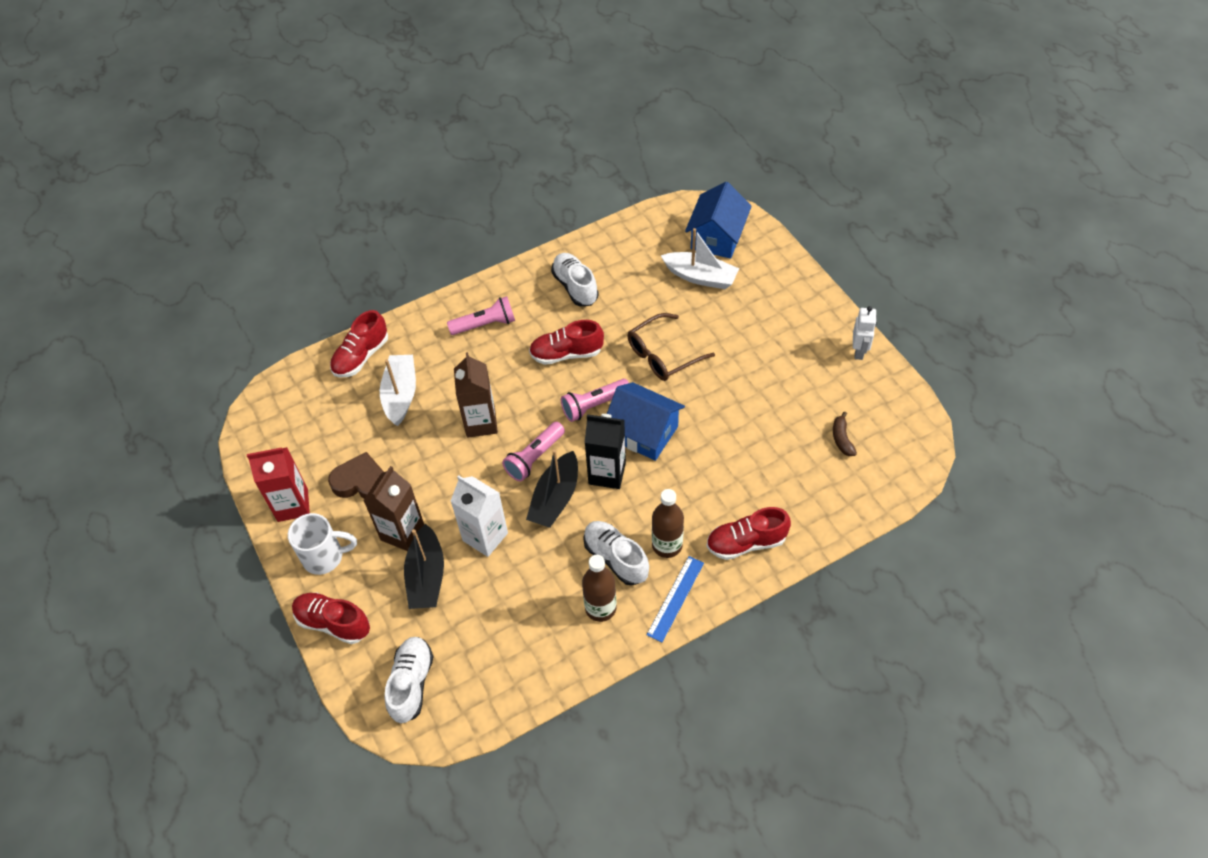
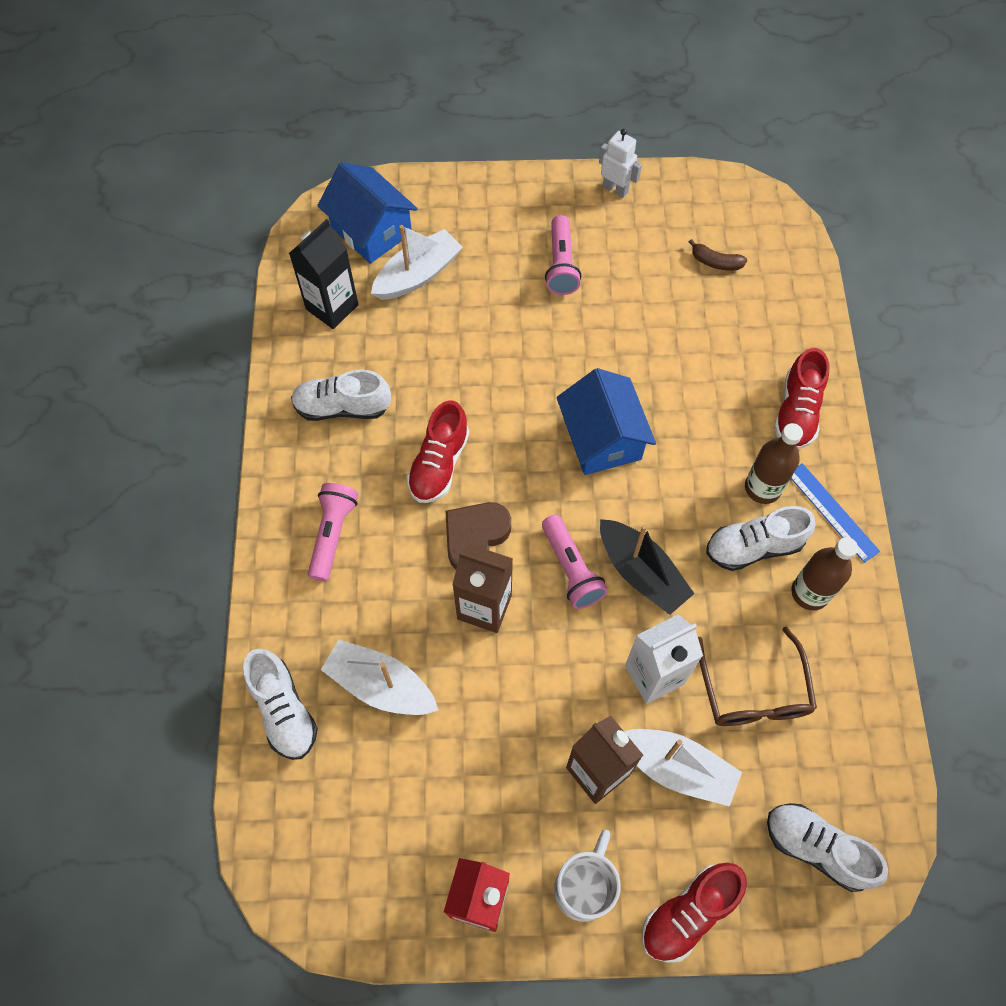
camera: 65 degrees left, 10 degrees up
(361, 356) = (284, 710): red shoe -> white shoe
(361, 482) = (492, 792): brown heart -> brown heart (475, 537)
(426, 576) = (676, 768): black boat -> white boat
(594, 405) = (534, 470): pink flashlight -> pink flashlight (561, 265)
(607, 473) = (636, 502): black carton -> black carton (332, 307)
(643, 433) = (602, 438): blue house -> blue house turned 75 degrees counterclockwise
(663, 355) = (505, 366): brown glasses -> brown glasses (753, 690)

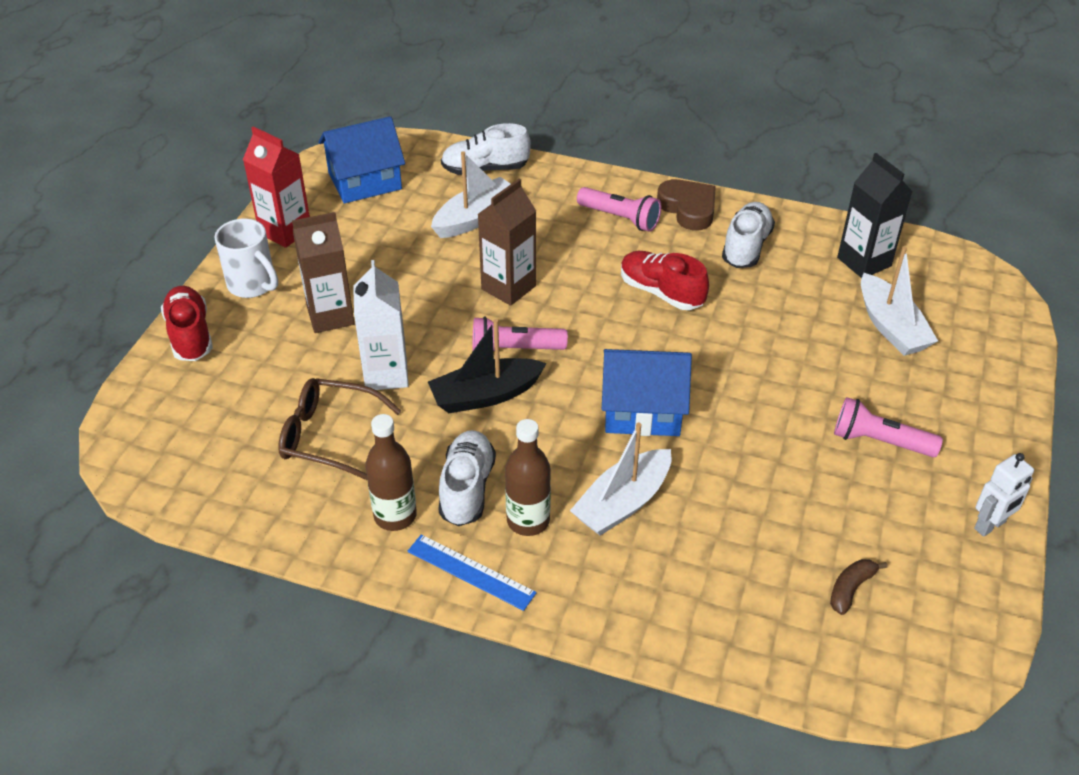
camera: 110 degrees right, 20 degrees down
(371, 230) = (958, 306): blue house -> blue house (365, 181)
(475, 537) = (576, 297): brown heart -> brown heart (688, 208)
(676, 768) = (300, 363): white boat -> white boat (623, 503)
(796, 412) = (607, 589): red shoe -> none
(817, 848) = (174, 429): white shoe -> none
(832, 512) = (471, 572): blue ruler -> blue ruler turned 45 degrees clockwise

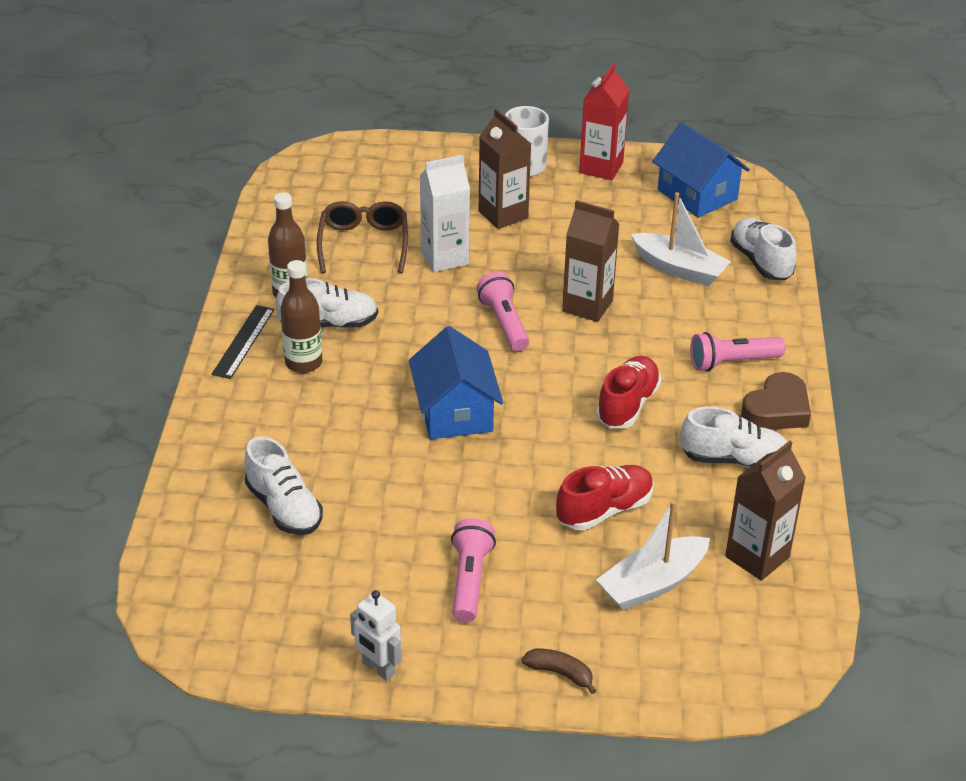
camera: 75 degrees right, 5 degrees down
(190, 335) = (450, 152): red shoe -> red shoe (604, 510)
(471, 572) = (243, 341): blue ruler -> black ruler
(485, 395) = (439, 316): black boat -> none
(620, 218) = (732, 362): pink flashlight -> pink flashlight turned 60 degrees clockwise
(623, 503) = (338, 414): white boat -> none
(763, 569) = (284, 508): none -> white shoe
(850, 589) = (274, 567): brown banana -> brown banana (560, 673)
(864, 262) = (757, 557): black carton -> brown carton

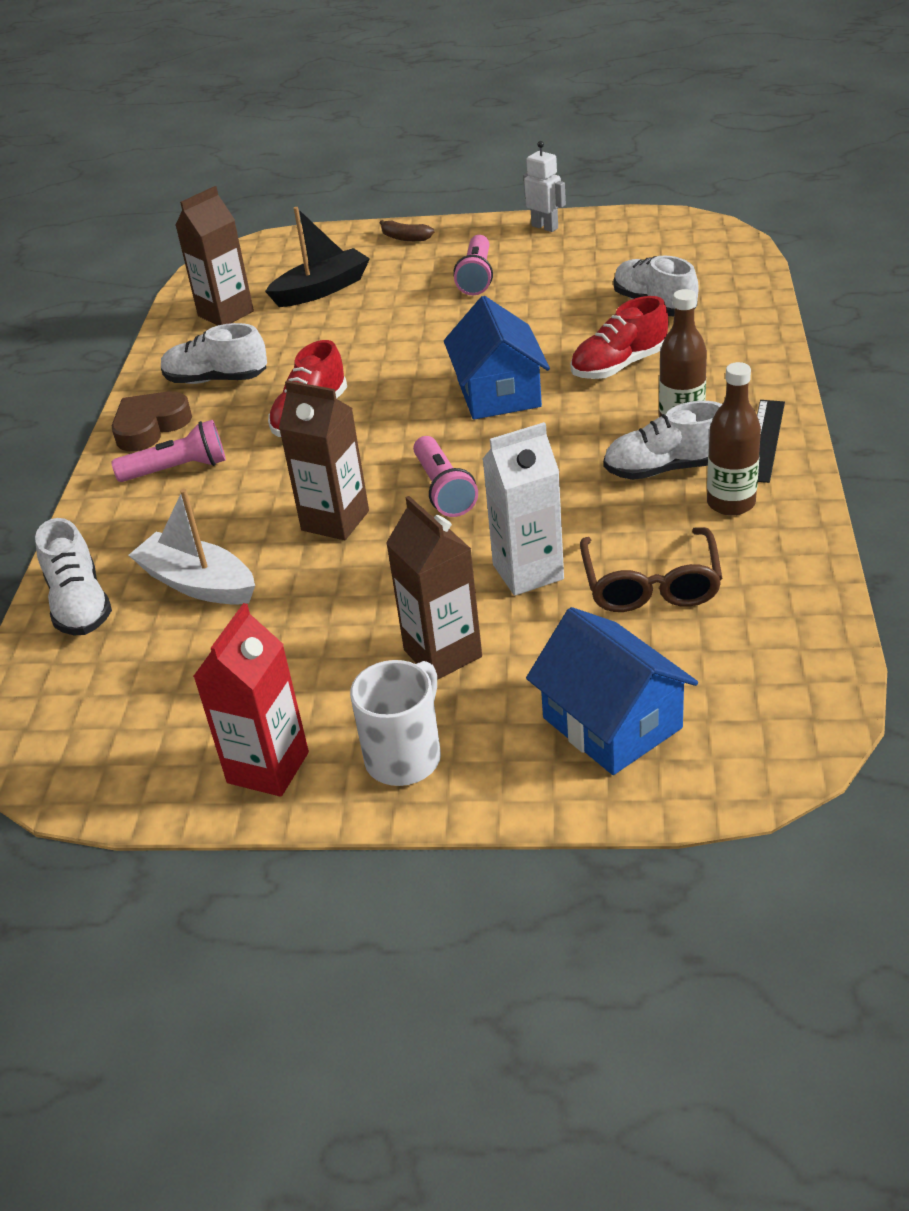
camera: 175 degrees left, 0 degrees up
(604, 510) = (353, 331): red shoe -> red shoe (619, 366)
(652, 584) = (322, 289): white boat -> black boat
(697, 194) = (122, 720): blue house -> blue house (612, 723)

